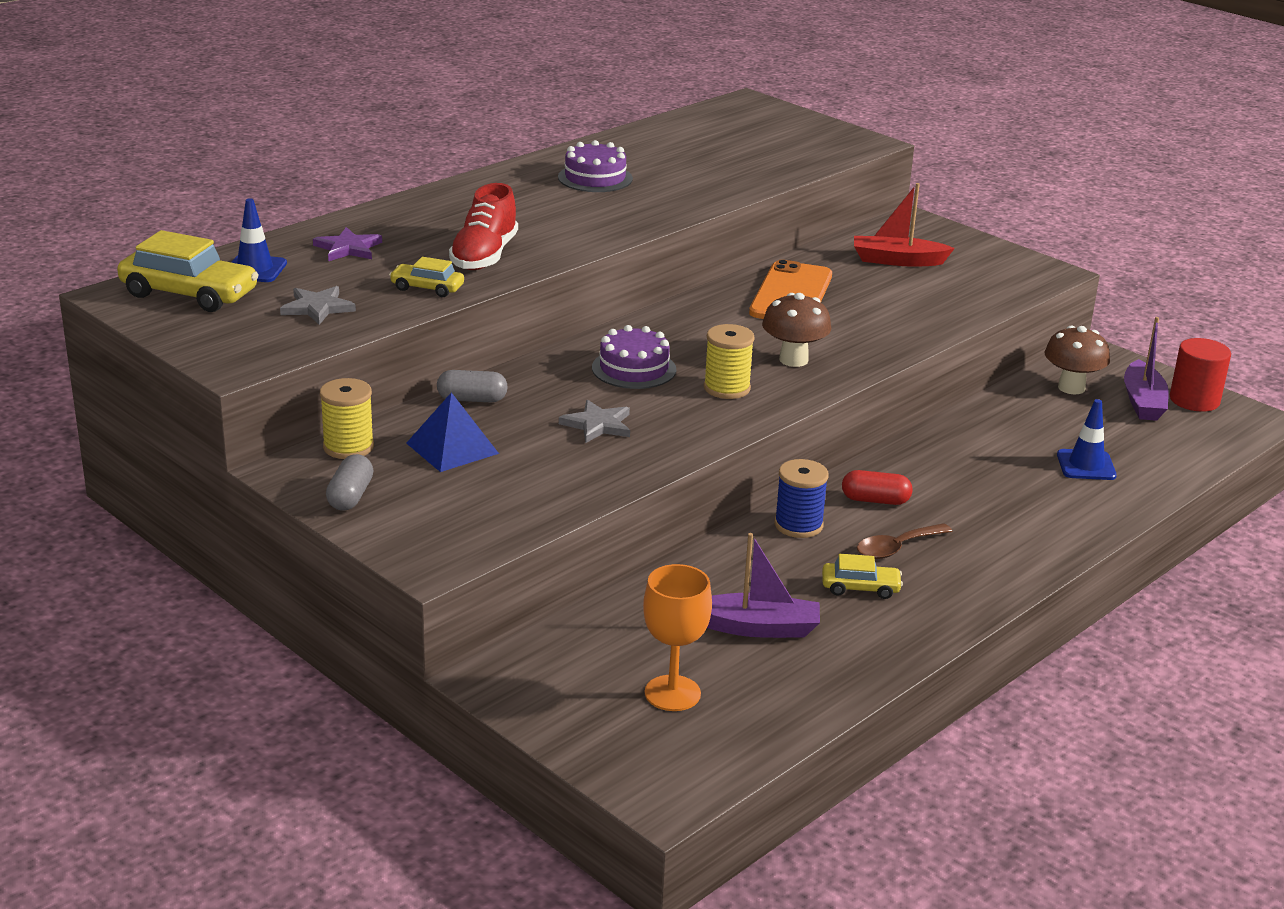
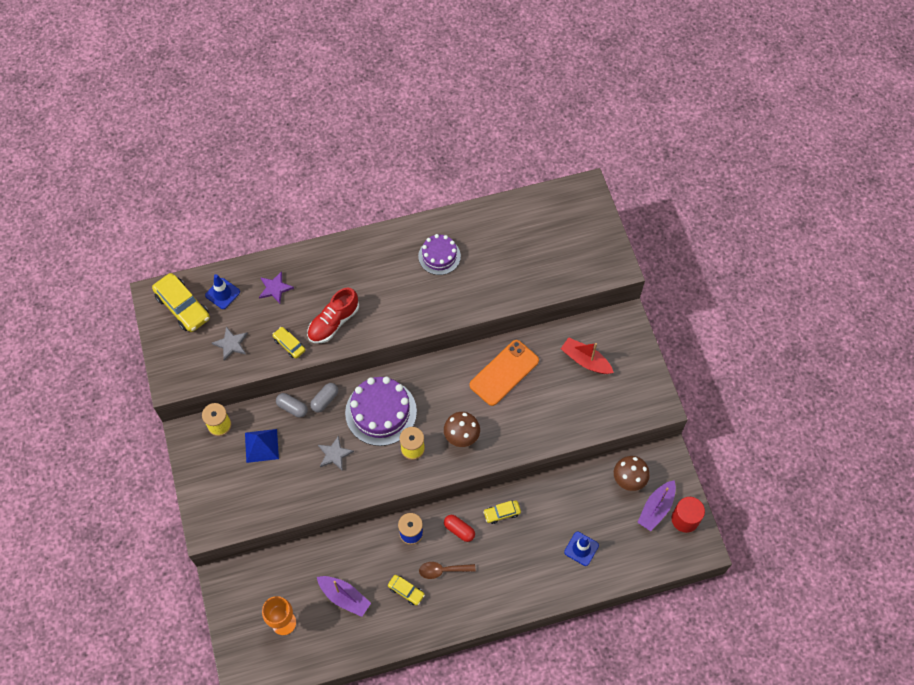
camera: 30 degrees right, 35 degrees up
(350, 496) = (200, 465): grey capsule -> grey capsule (325, 400)
(634, 369) = (381, 412): purple cake -> purple cake, size x1.64
(923, 466) = (502, 513): none -> yellow car

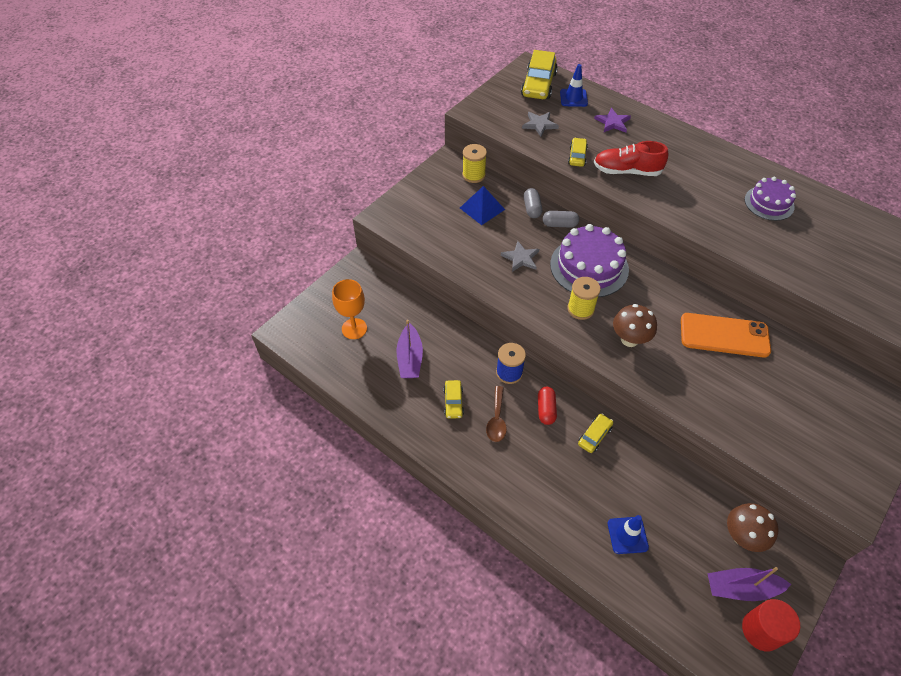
camera: 55 degrees right, 10 degrees down
(442, 570) = (496, 420): brown spoon -> brown spoon turned 135 degrees counterclockwise
(502, 513) = (594, 436): yellow car -> yellow car turned 90 degrees clockwise
(585, 360) = (815, 397): red boat -> none

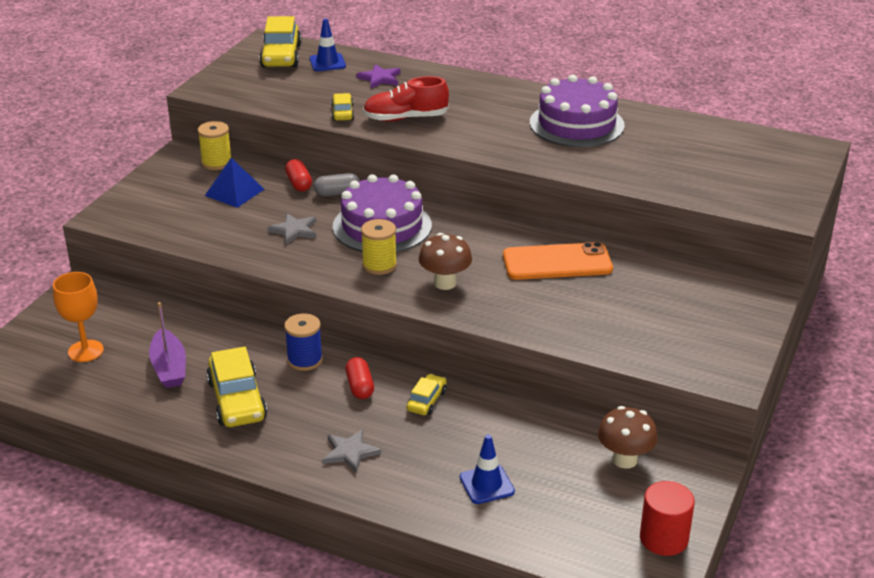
camera: 15 degrees left, 20 degrees down
(453, 402) = (237, 400): yellow car -> yellow car, size x1.86
(496, 420) = (298, 407): brown spoon -> none
(532, 208) = (299, 183): grey capsule -> red capsule
(539, 124) = (290, 91): grey star -> grey star (350, 452)
(741, 588) = (633, 506): purple boat -> none
(769, 203) = (576, 124): purple cake -> purple cake, size x1.64

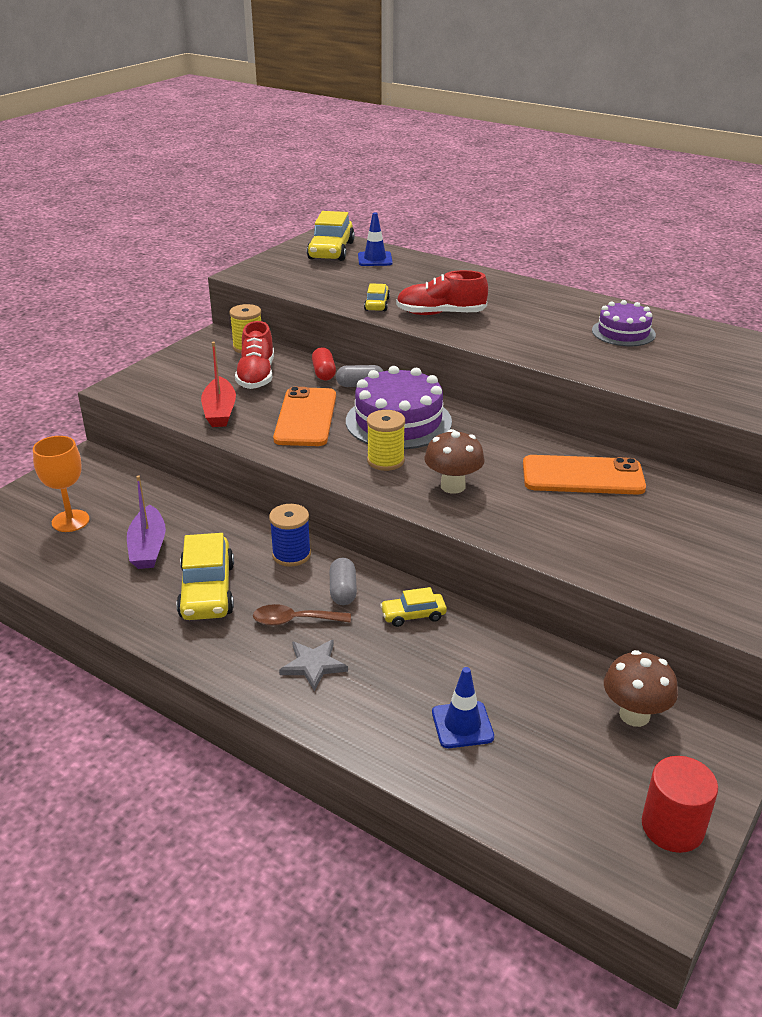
camera: 10 degrees right, 0 degrees up
(210, 232) = (220, 411): none -> red boat
(234, 192) = (256, 375): blue pyramid -> red shoe
(294, 230) = (306, 417): grey star -> orange phone
(323, 417) = (294, 620): none -> brown spoon
(360, 387) = (343, 591): red capsule -> grey capsule
(380, 78) = (423, 276): purple star -> none
(426, 401) = (413, 615): yellow car -> yellow car turned 135 degrees counterclockwise
(576, 124) = (623, 332): purple cake -> purple cake, size x0.61

